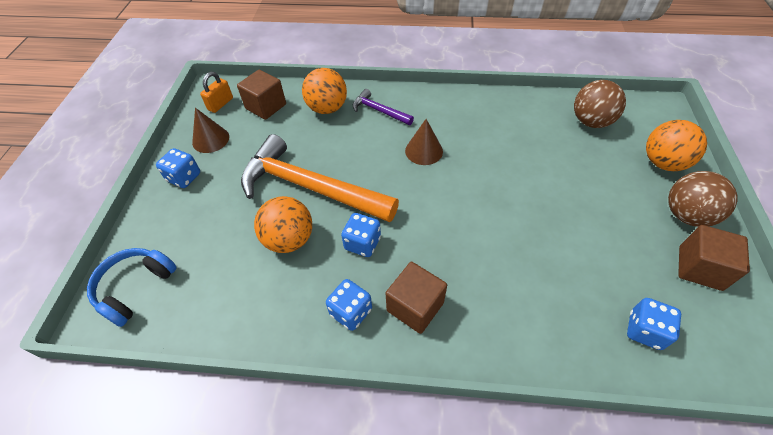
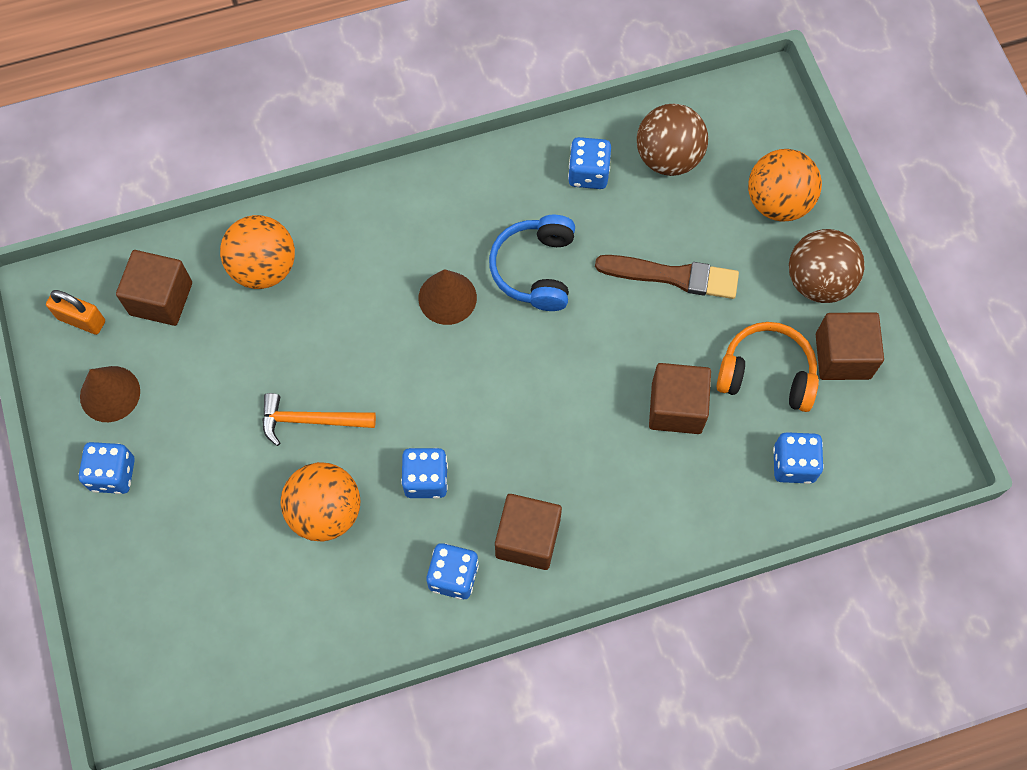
camera: 25 degrees left, 15 degrees up
(135, 288) = (159, 657): blue headphones -> blue headphones (535, 269)
(220, 104) = (81, 320): orange padlock -> orange padlock turned 75 degrees counterclockwise
(309, 187) = (310, 420): orange hammer -> orange hammer, size x0.46
(379, 110) = (348, 244): purple hammer -> none
(536, 116) = (588, 173): none -> blue dice
(557, 259) = (676, 408): none -> brown cube
(577, 181) = (673, 276): none -> brown brush
(634, 260) = (766, 374): none -> orange headphones

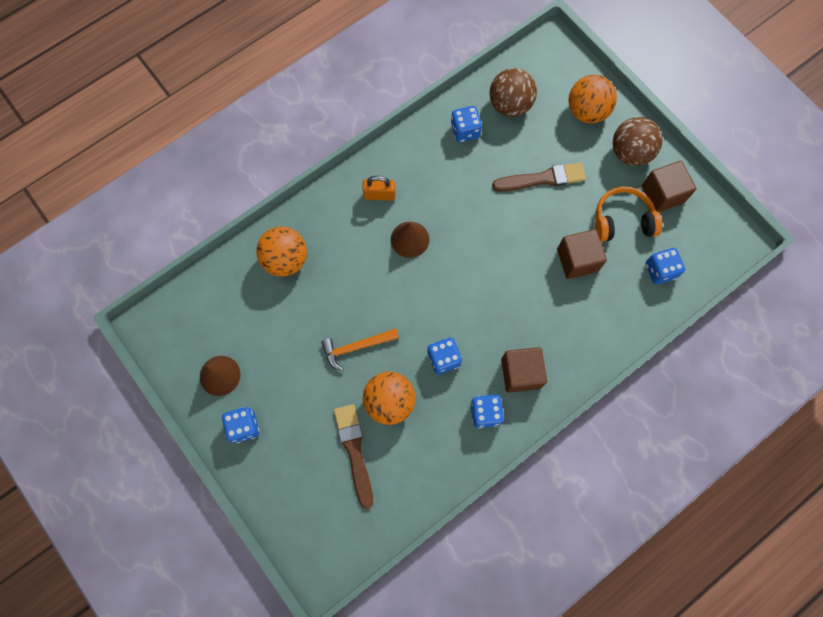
camera: 20 degrees left, 5 degrees up
(81, 320) = (180, 334): orange padlock -> orange padlock (379, 195)
(161, 298) = (227, 302): brown cube -> none
(248, 562) = (354, 451): none -> brown brush
(535, 269) = (457, 202): blue headphones -> none

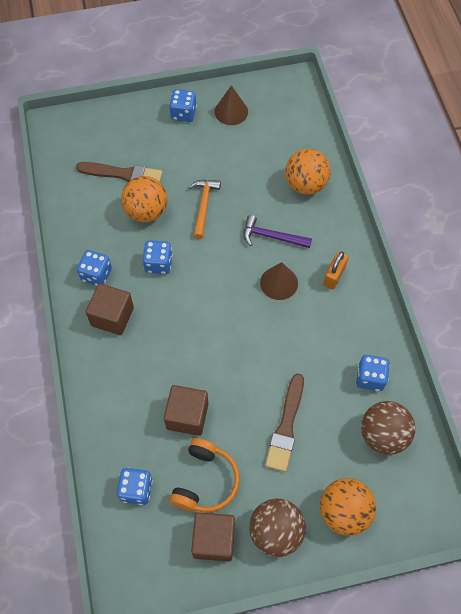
camera: 115 degrees right, 10 degrees down
(362, 266) = (271, 236): none -> purple hammer

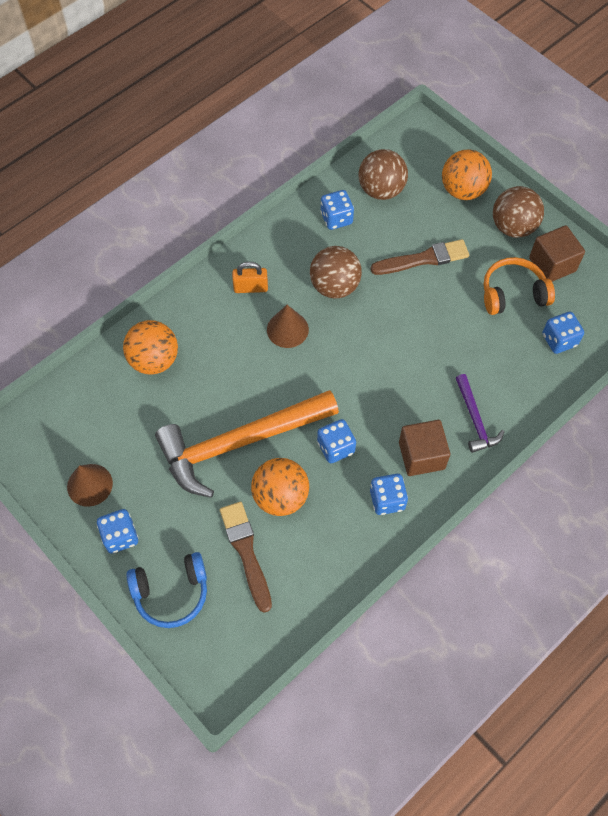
camera: 120 degrees left, 0 degrees up
(127, 124) = (171, 592): none -> blue headphones
(187, 416) = (469, 336): brown cube -> none
(204, 205) = (238, 443): orange hammer -> orange hammer, size x2.15
(271, 236) = (238, 361): purple hammer -> purple hammer (475, 420)
(299, 338) = (334, 286): none -> brown ball

